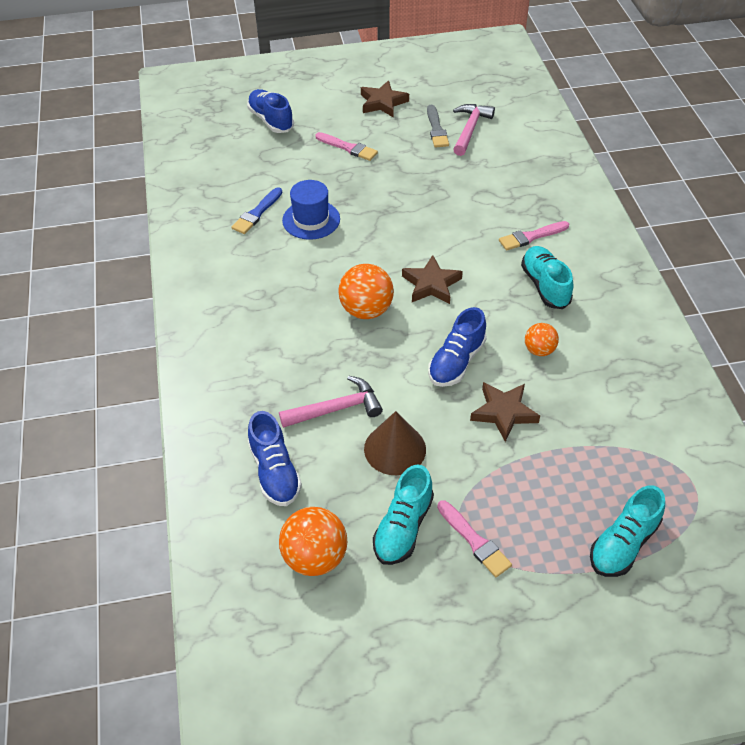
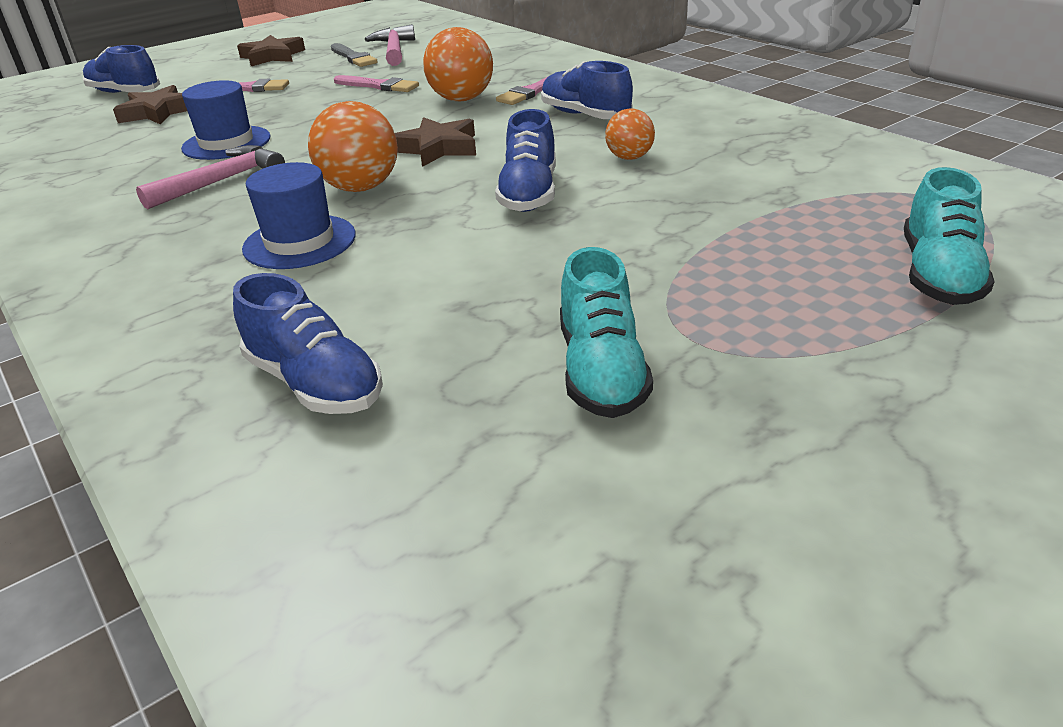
camera: 25 degrees left, 15 degrees down
(257, 213) = (138, 156): blue brush -> none
(312, 351) = (299, 242): none -> blue hat
(315, 557) = (471, 467): orange ball -> orange ball (462, 99)
(336, 409) = (381, 283): pink hammer -> pink hammer (221, 181)
(395, 449) = (510, 293): brown cone -> none
(474, 541) = (731, 345): pink brush -> pink brush (378, 86)
(504, 412) = (638, 215): brown star -> brown star (158, 112)
(545, 285) = (585, 115): turquoise shoe -> blue shoe

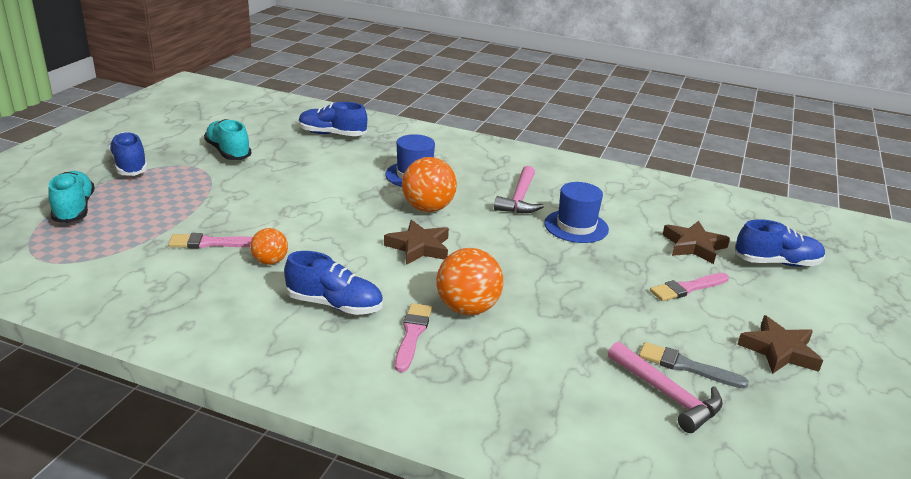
camera: 145 degrees right, 5 degrees down
(378, 86) = (573, 315): pink brush -> pink brush (211, 243)
(529, 194) = (319, 221): blue shoe -> blue shoe (130, 166)

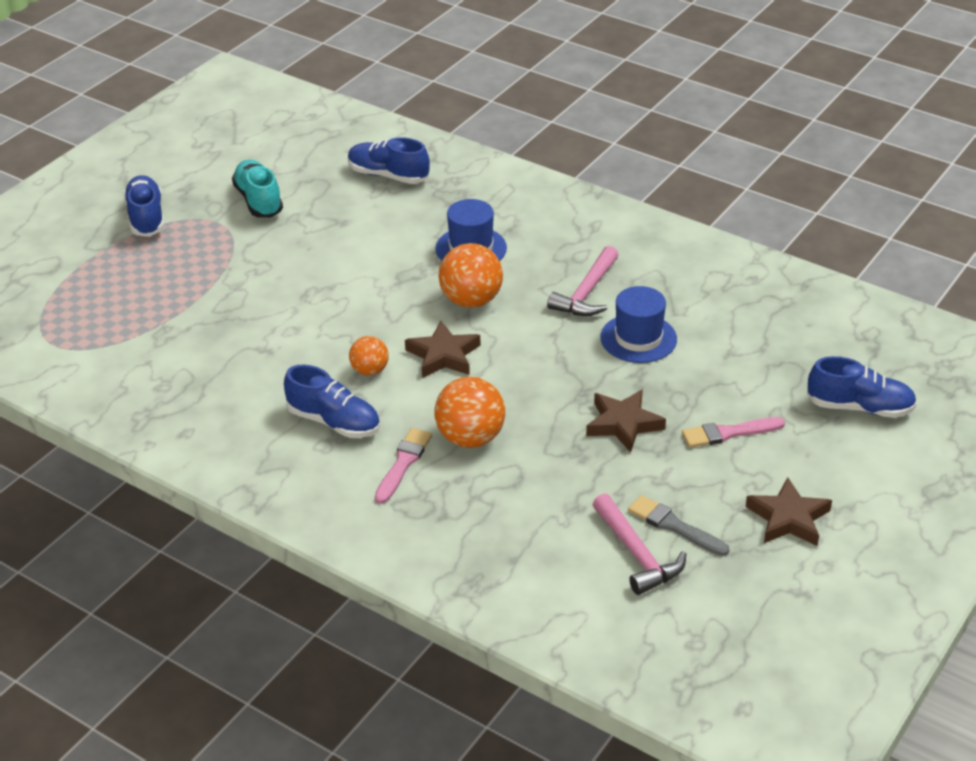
camera: 15 degrees right, 10 degrees up
(74, 209) = (85, 278): turquoise shoe -> none
(211, 243) = (221, 334): pink brush -> none
(270, 261) = (279, 363): orange ball -> orange ball (370, 370)
(694, 246) = (769, 376): brown star -> brown star (623, 424)

